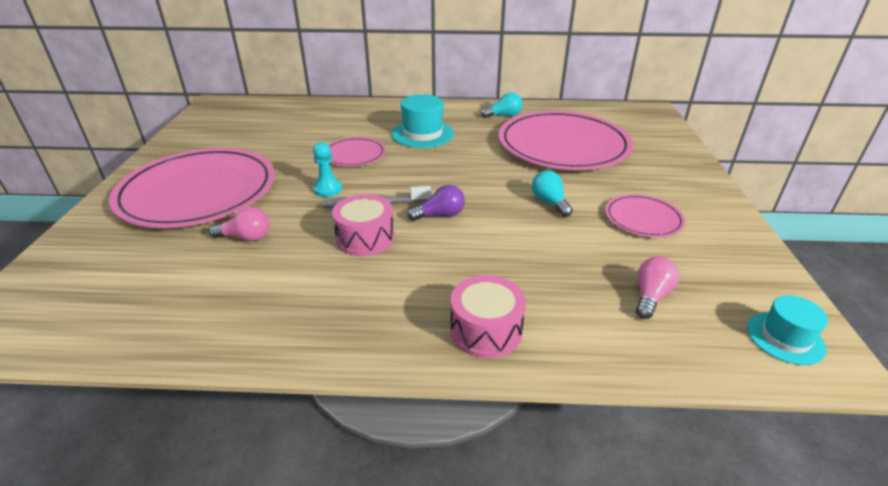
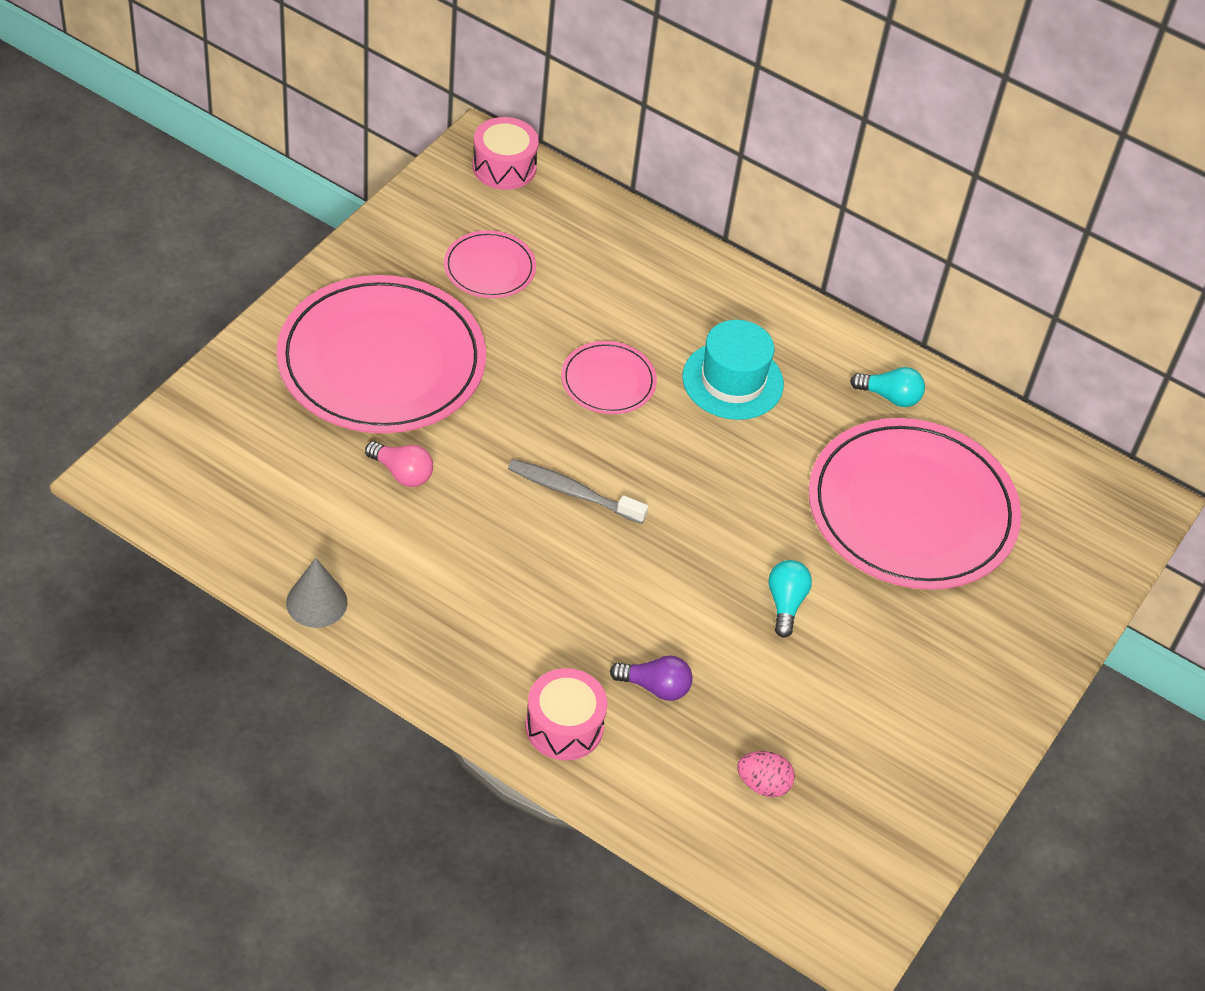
camera: 25 degrees right, 15 degrees up
(215, 343) = (316, 602): none -> grey cone
(327, 189) = (534, 435): turquoise pawn -> none
(365, 238) = (527, 543): pink drum -> pink drum (504, 167)
(440, 215) = (636, 553): purple light bulb -> purple light bulb (655, 687)
(643, 218) = (873, 689): pink plate -> pink plate (489, 268)
(651, 296) = (763, 784): pink light bulb -> pink egg
(785, 338) = (842, 897): turquoise hat -> none

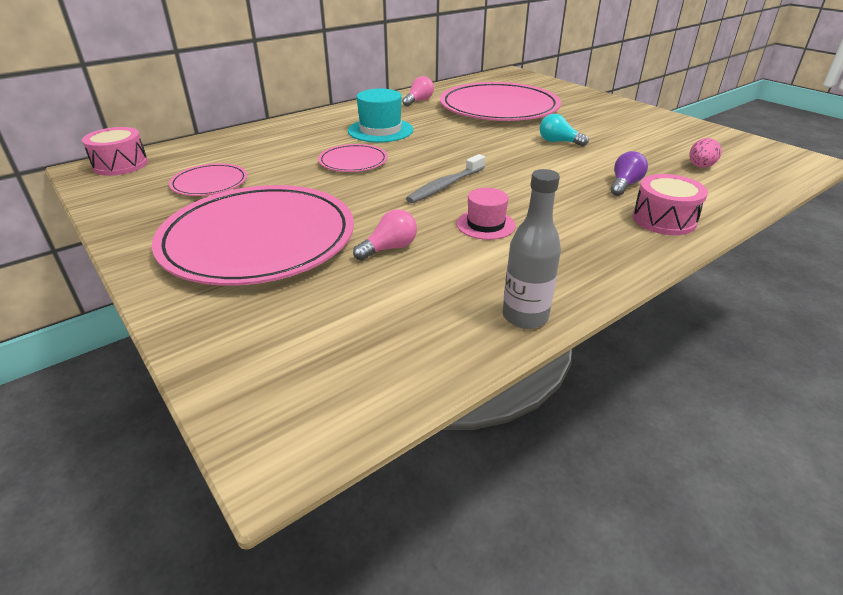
camera: 65 degrees left, 15 degrees down
(316, 602) = (525, 316): grey cone -> grey bottle
(485, 548) = (485, 224): none -> pink hat
(890, 397) = (419, 101): turquoise light bulb -> pink light bulb

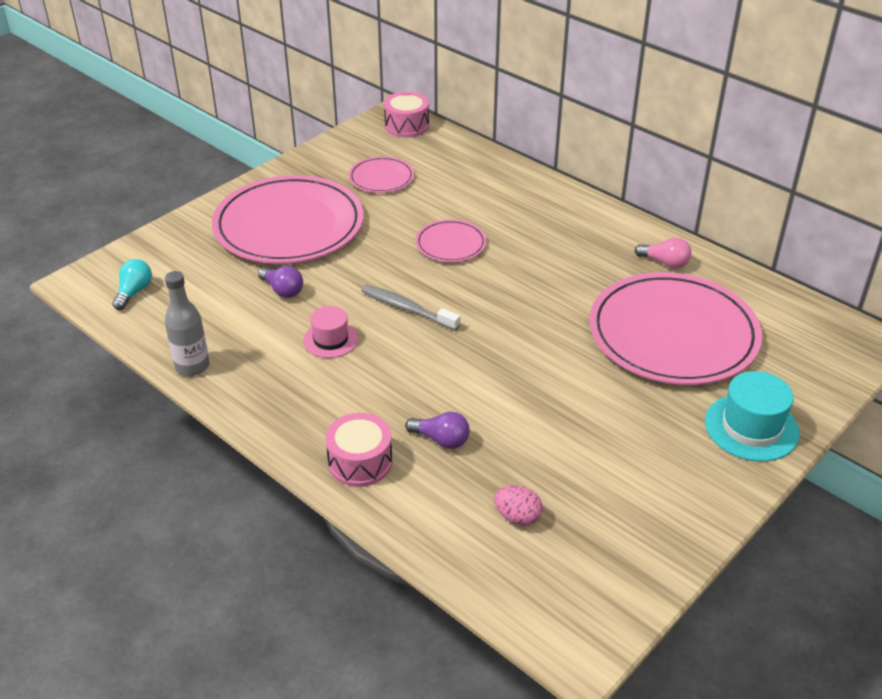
camera: 80 degrees right, 5 degrees up
(380, 130) = (544, 248): turquoise hat -> turquoise hat (751, 427)
(389, 248) = (282, 290): pink light bulb -> purple light bulb
(558, 142) = (560, 389): turquoise light bulb -> turquoise light bulb (134, 292)

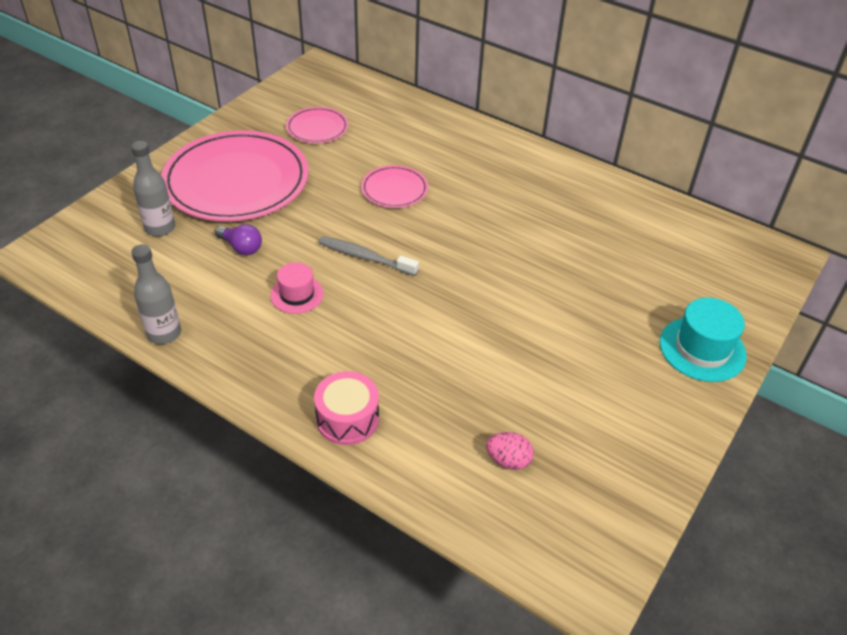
camera: 10 degrees left, 5 degrees up
(134, 292) = (93, 260): turquoise light bulb -> none
(205, 266) = (160, 228): none -> grey bottle
(406, 125) = (332, 75): pink drum -> none
(441, 440) = (421, 388): purple light bulb -> none
(665, 263) = (593, 194): pink light bulb -> none
(673, 334) = (614, 263): pink plate -> none

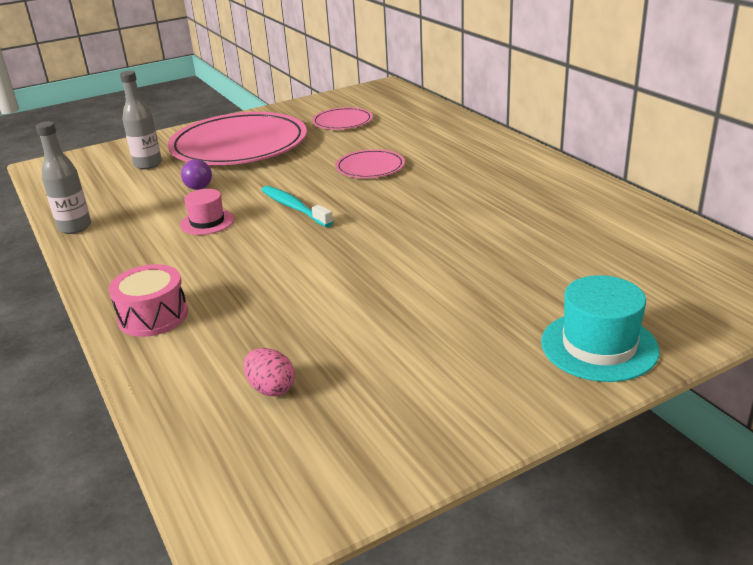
camera: 30 degrees right, 15 degrees down
(365, 257) = (294, 207): grey toothbrush -> turquoise toothbrush

